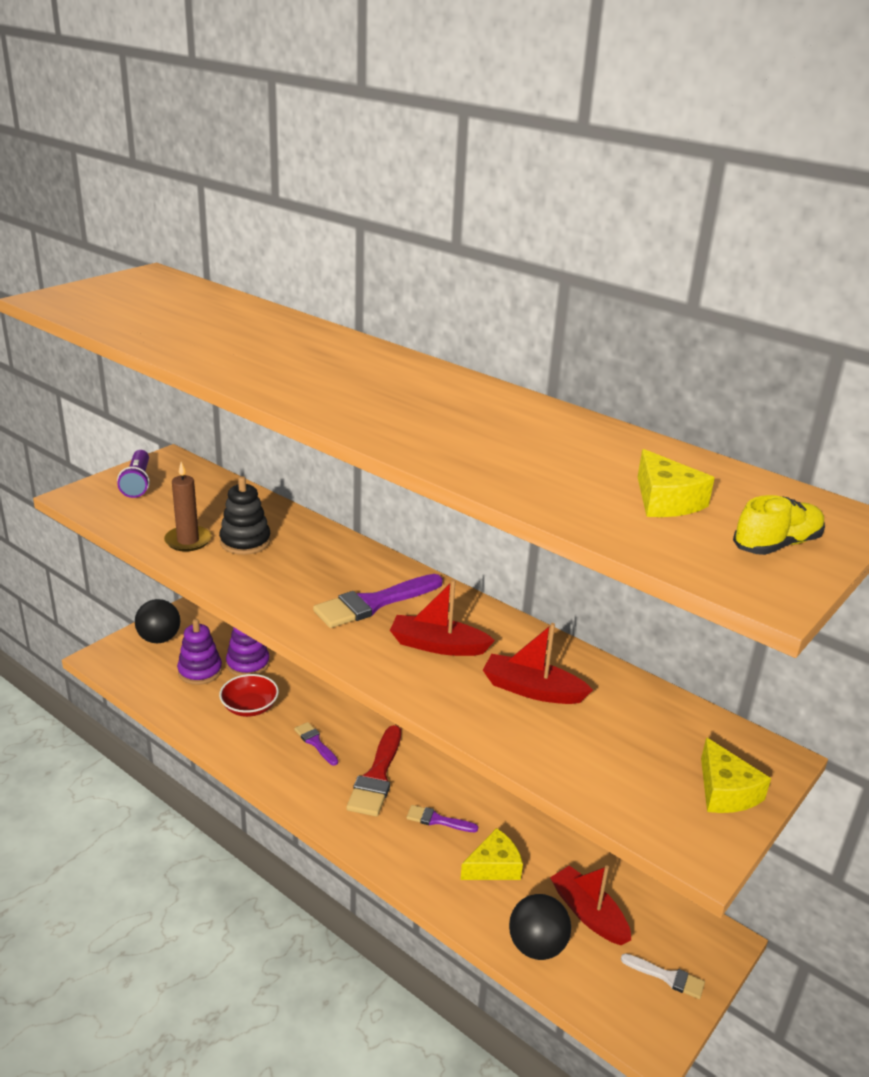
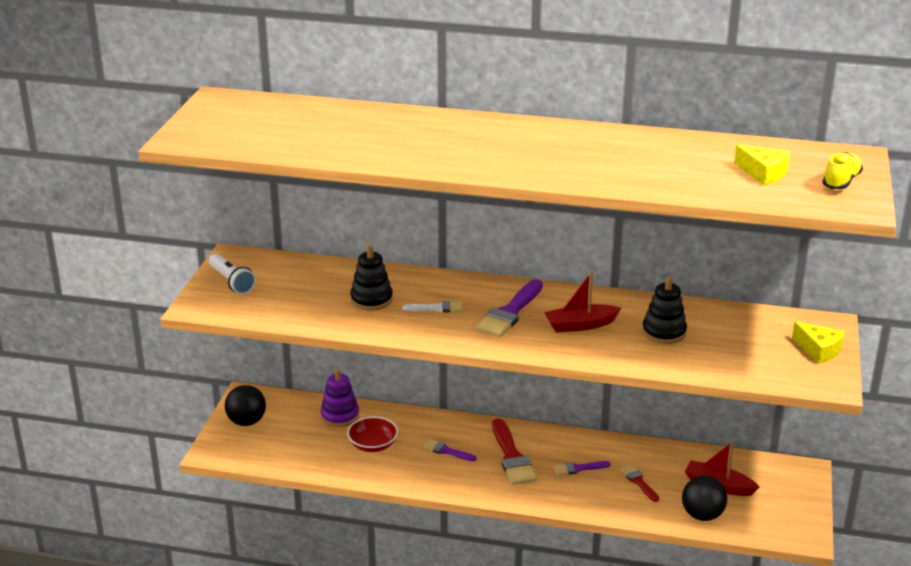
camera: 25 degrees left, 0 degrees up
(137, 483) = (231, 282): purple flashlight -> white flashlight
(188, 541) = (328, 312): brown candle -> none
(200, 671) = (306, 433): purple stacking toy -> none
(494, 866) = (639, 482): yellow cheese -> red brush
(532, 690) = (664, 332): red boat -> black stacking toy
(667, 977) = (789, 501): white brush -> white brush (437, 308)

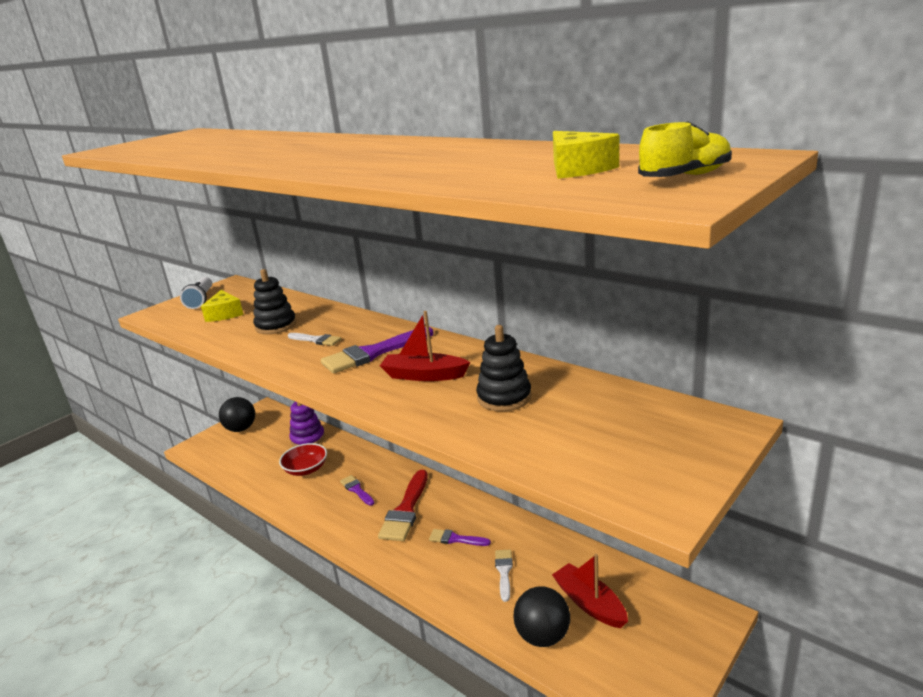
camera: 30 degrees right, 5 degrees down
(639, 482) = (504, 572): red brush -> white brush
(819, 350) = (685, 455): yellow cheese -> yellow cheese (224, 314)

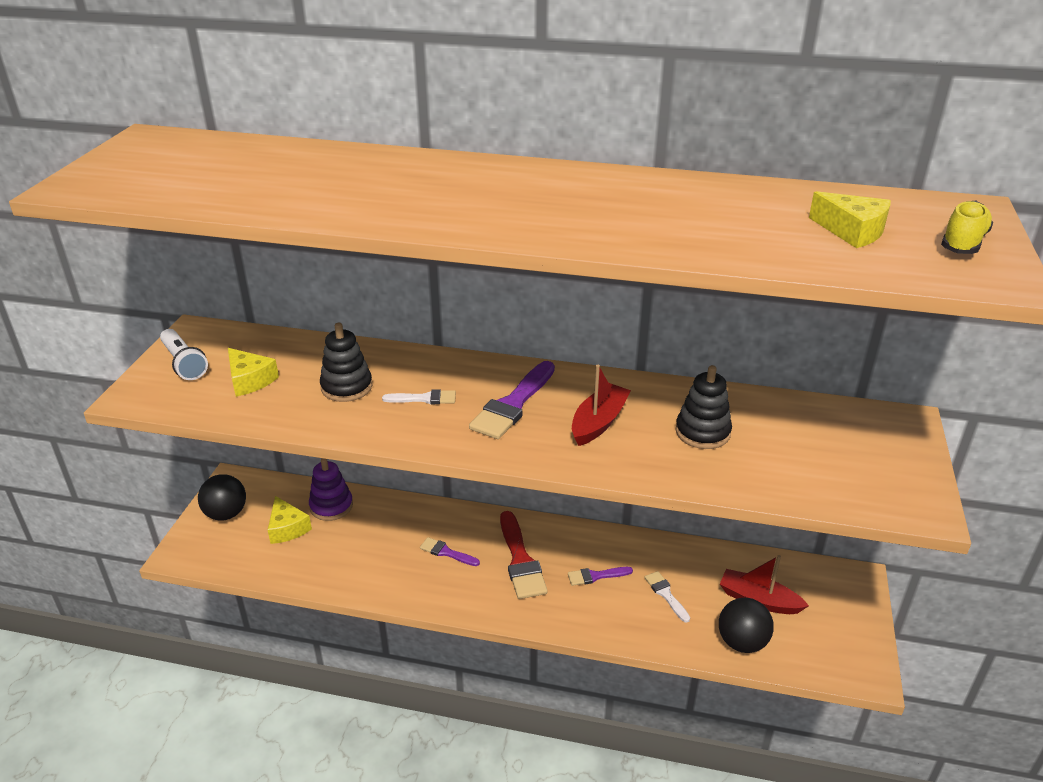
camera: 30 degrees left, 10 degrees up
(268, 446) = (287, 528): none -> yellow cheese
(306, 469) = (363, 544): red bowl -> none
(424, 375) = (598, 422): red boat -> red boat turned 135 degrees clockwise

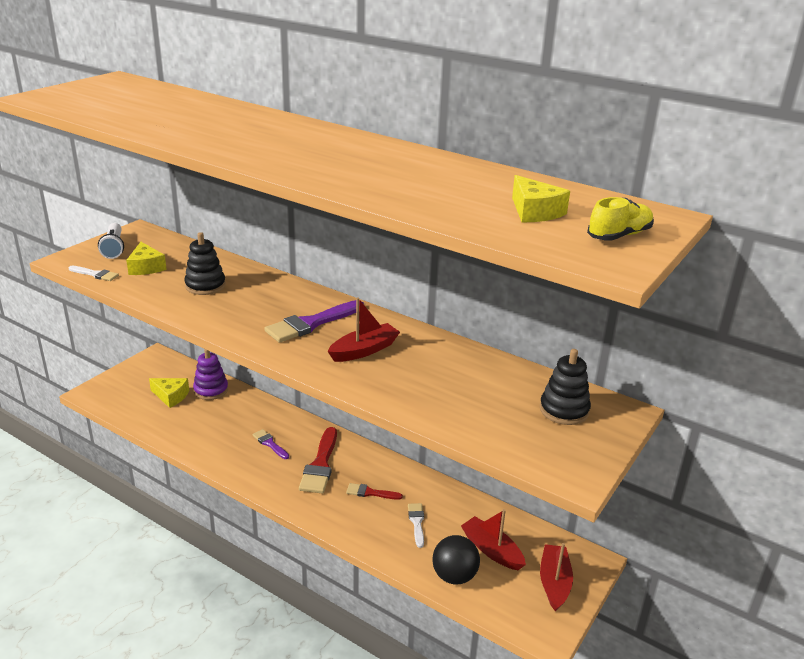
camera: 20 degrees right, 5 degrees down
(226, 514) = (137, 376): black ball -> none
(287, 528) = (171, 396): yellow cheese -> yellow cheese turned 60 degrees counterclockwise
(424, 399) = (251, 305): white brush -> white brush (95, 274)
(596, 576) = (370, 493): purple brush -> red brush
(702, 432) = (439, 376): black stacking toy -> black stacking toy (564, 410)
(838, 614) = (554, 582): none -> red boat

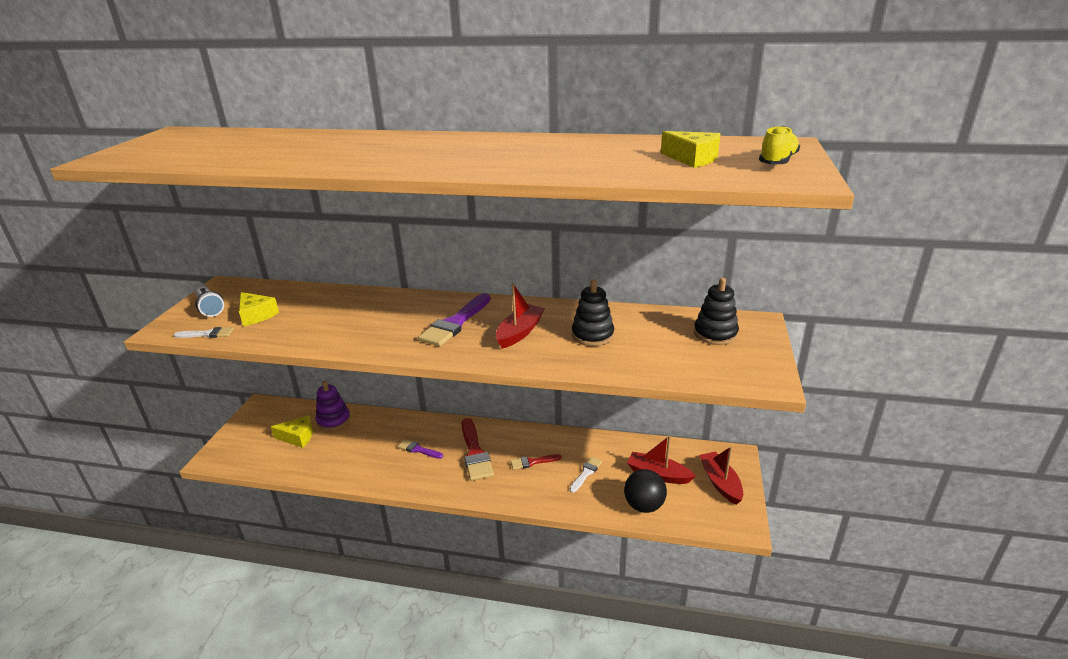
camera: 20 degrees left, 0 degrees up
(205, 286) = (329, 317): black stacking toy -> black stacking toy (592, 335)
(417, 522) = (586, 473): white brush -> white brush turned 60 degrees clockwise

